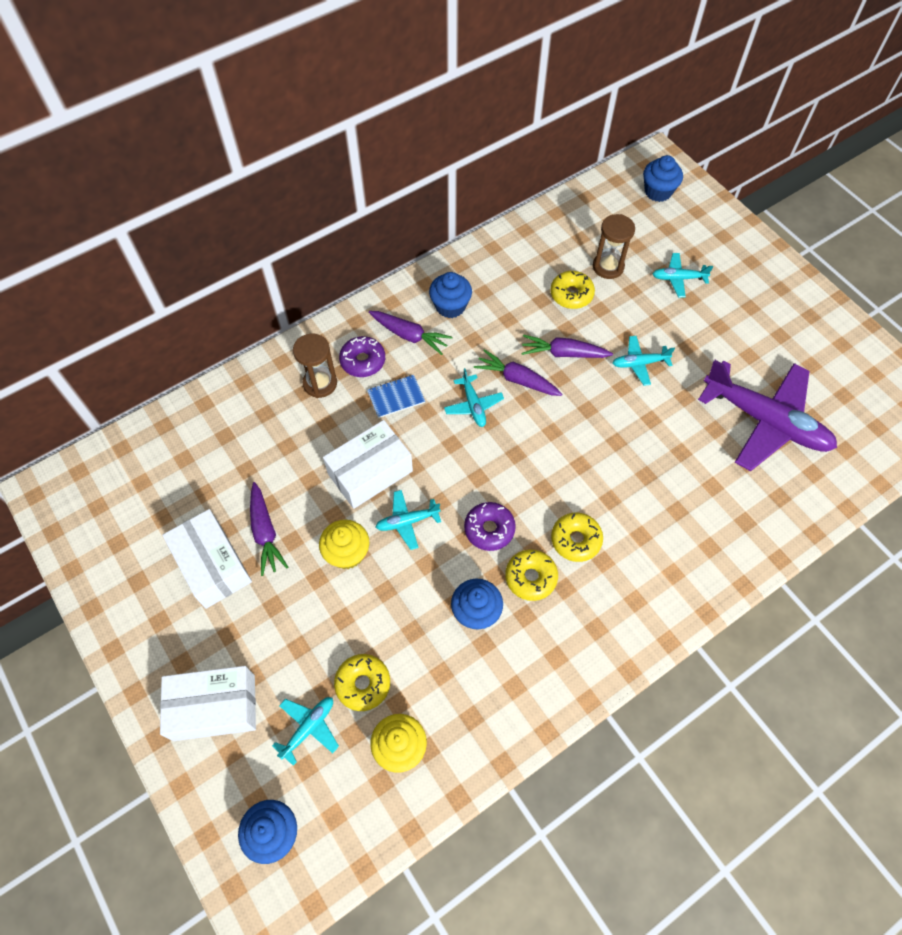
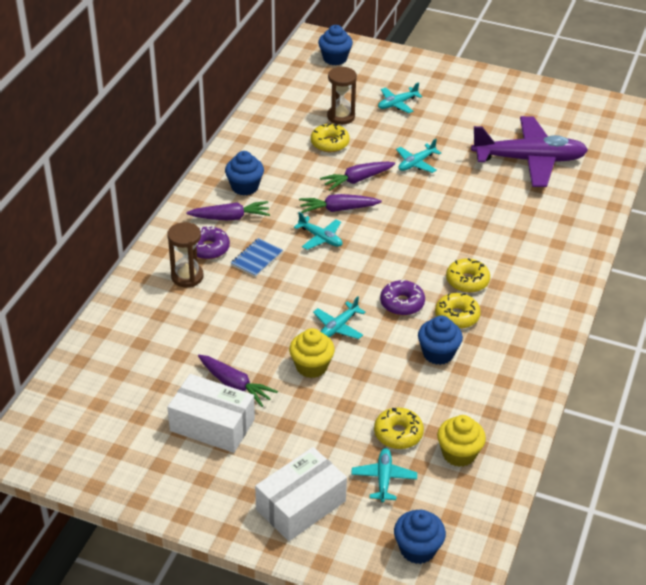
camera: 35 degrees left, 20 degrees down
(370, 472) = (281, 312): white box -> none

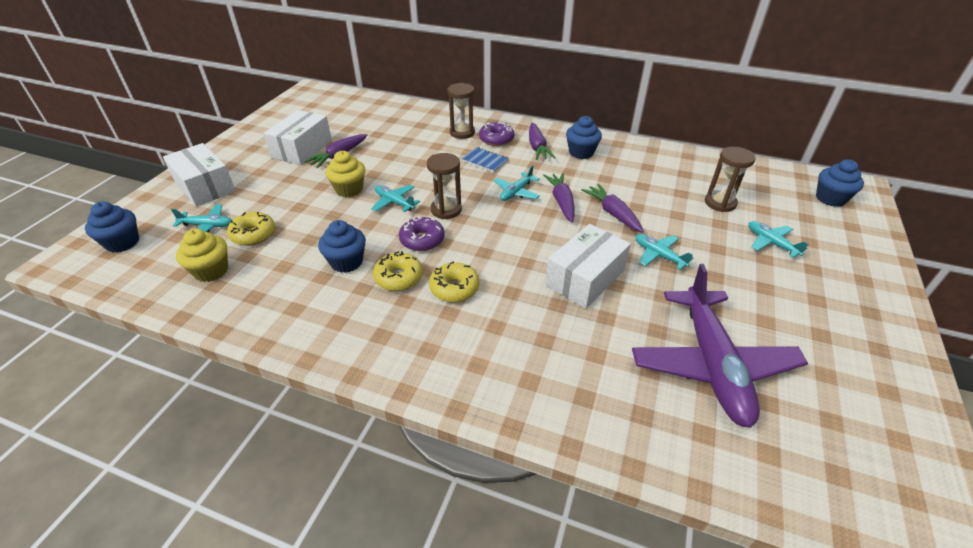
camera: 90 degrees right, 0 degrees up
(329, 143) = (668, 196): yellow donut -> none
(352, 288) = (446, 210): none -> brown hourglass
(447, 206) = (585, 278): none -> white box

